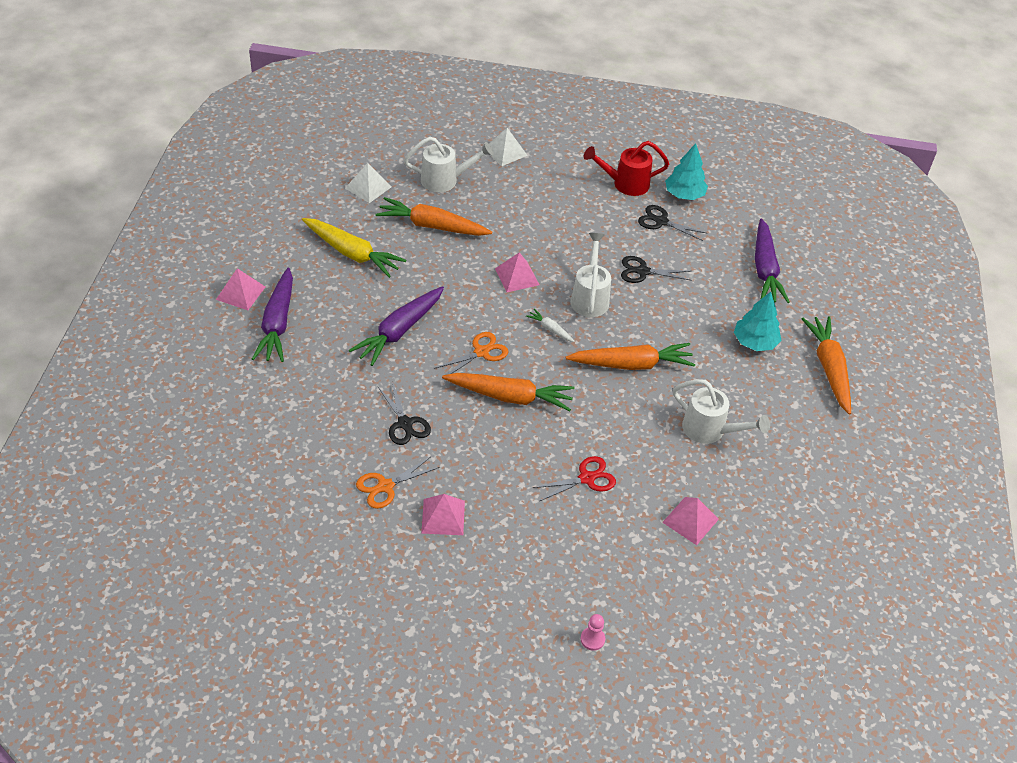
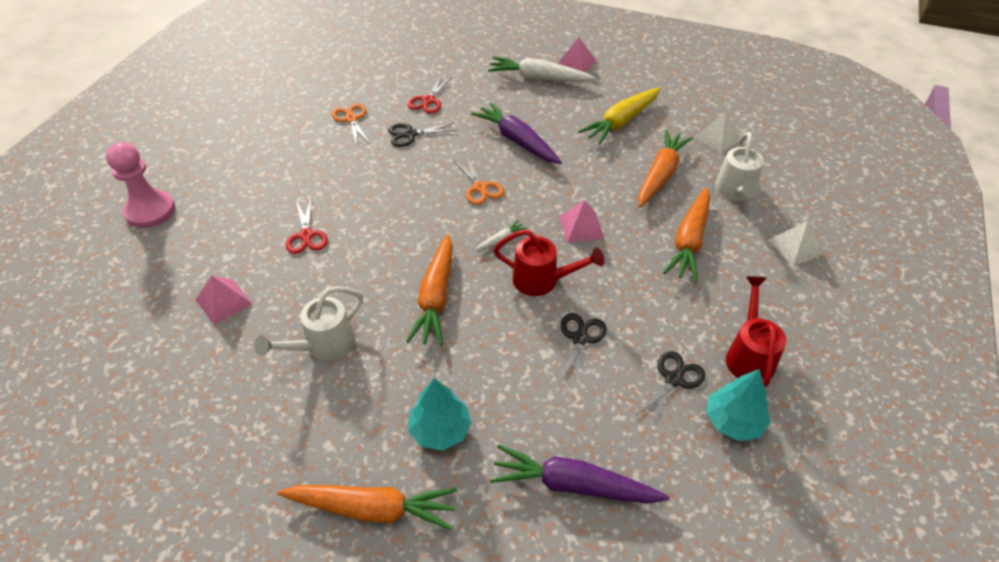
camera: 105 degrees right, 0 degrees up
(277, 323) = (538, 78): purple carrot -> white carrot
(336, 418) = (428, 101): none -> red scissors
(443, 516) = (309, 145): pink pyramid -> none
(510, 397) = (420, 199): orange carrot -> orange carrot (689, 241)
(590, 297) = (542, 280): white watering can -> red watering can
(592, 639) = (150, 211): pink pawn -> pink pawn, size x2.31

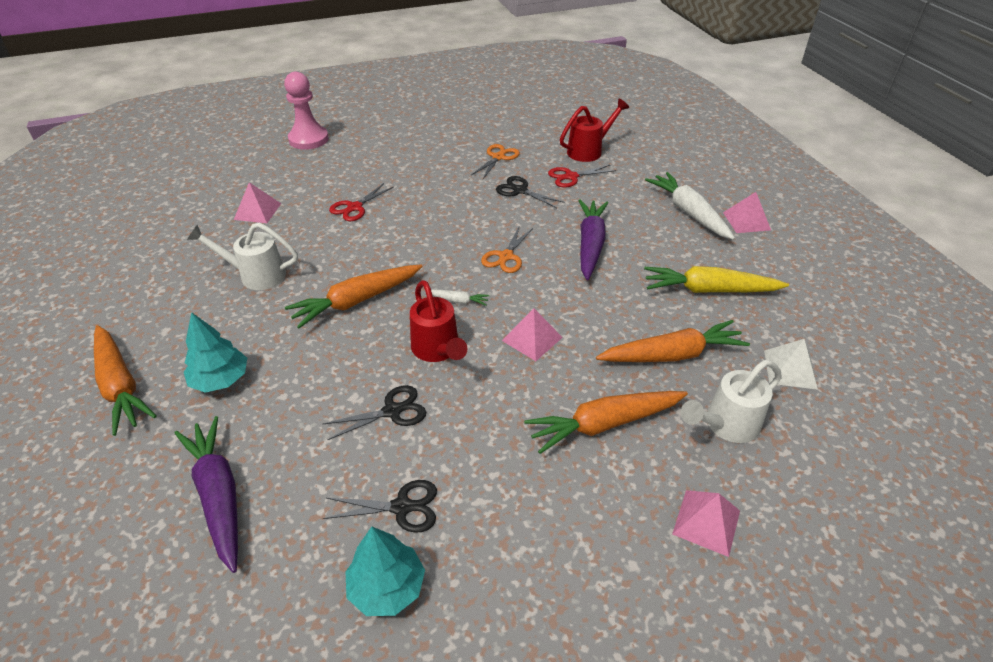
camera: 50 degrees right, 5 degrees down
(749, 355) = (491, 557): red watering can -> red watering can (588, 151)
(796, 247) = (706, 522): white pyramid -> pink pyramid

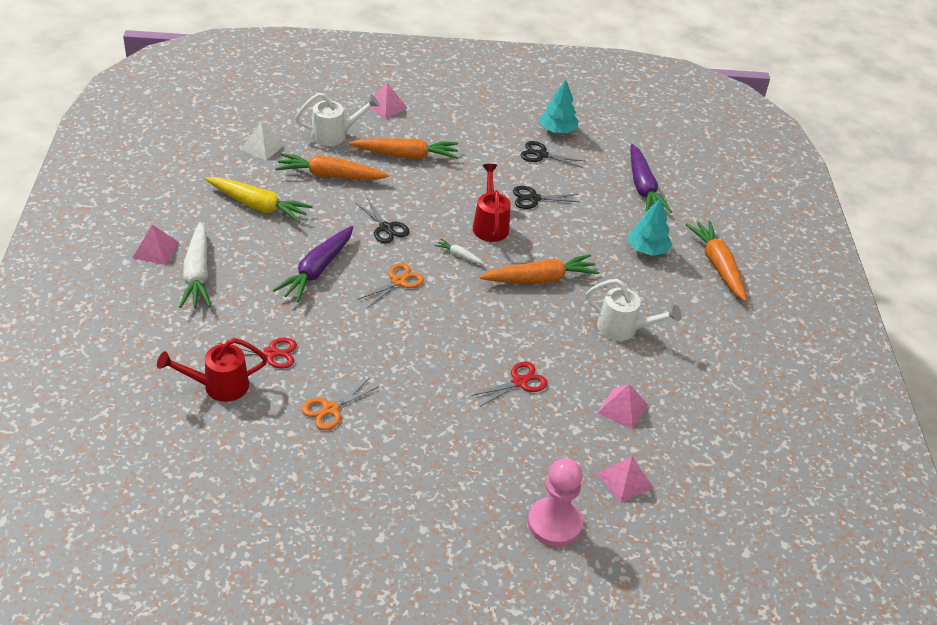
camera: 165 degrees left, 0 degrees up
(520, 190) = (338, 351): black scissors -> black scissors (386, 228)
(532, 339) = (418, 212): pink pyramid -> pink pyramid (625, 480)

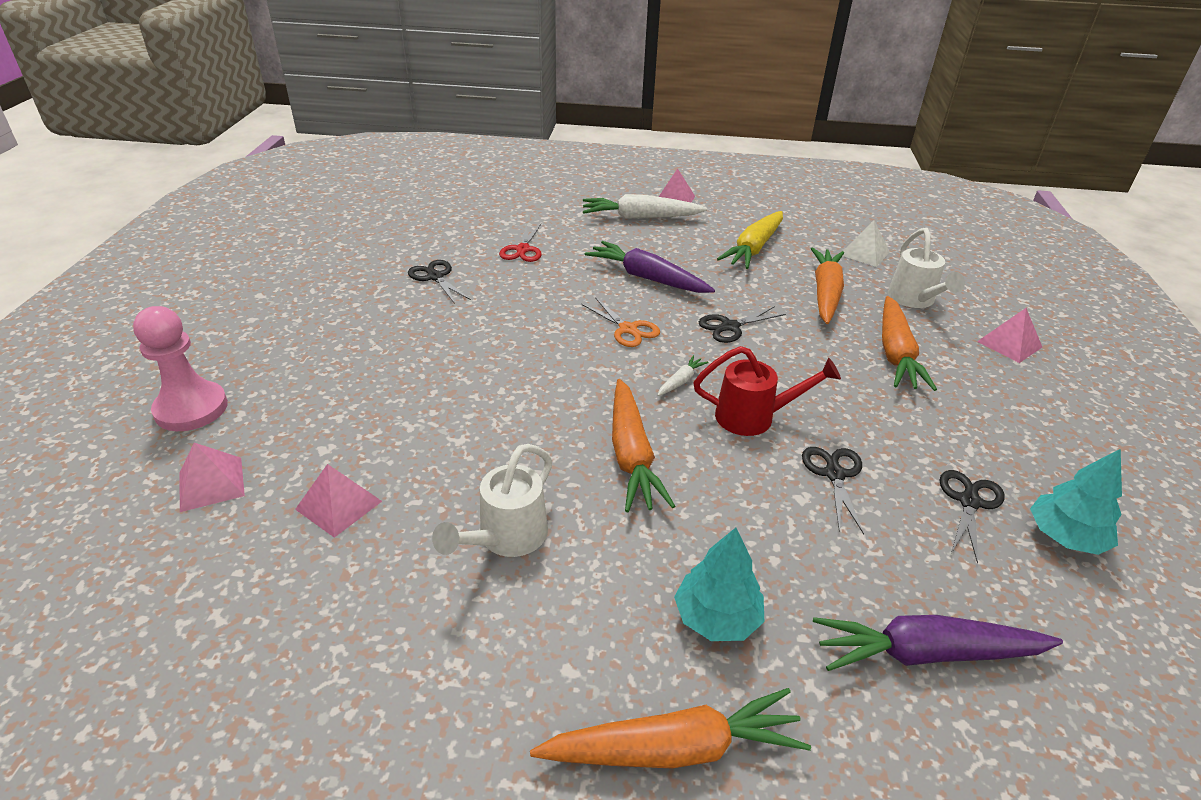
camera: 100 degrees right, 5 degrees down
(219, 386) = (486, 225): red watering can -> none
(330, 409) = (435, 277): orange scissors -> black scissors
(520, 382) = (428, 408): red scissors -> none

